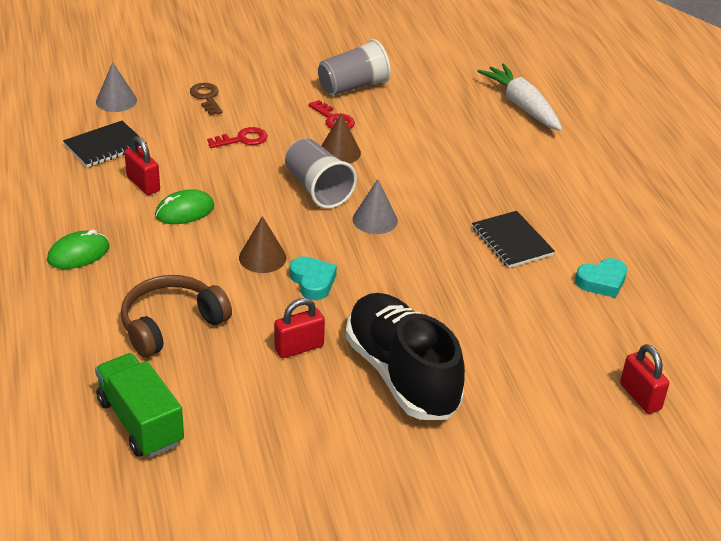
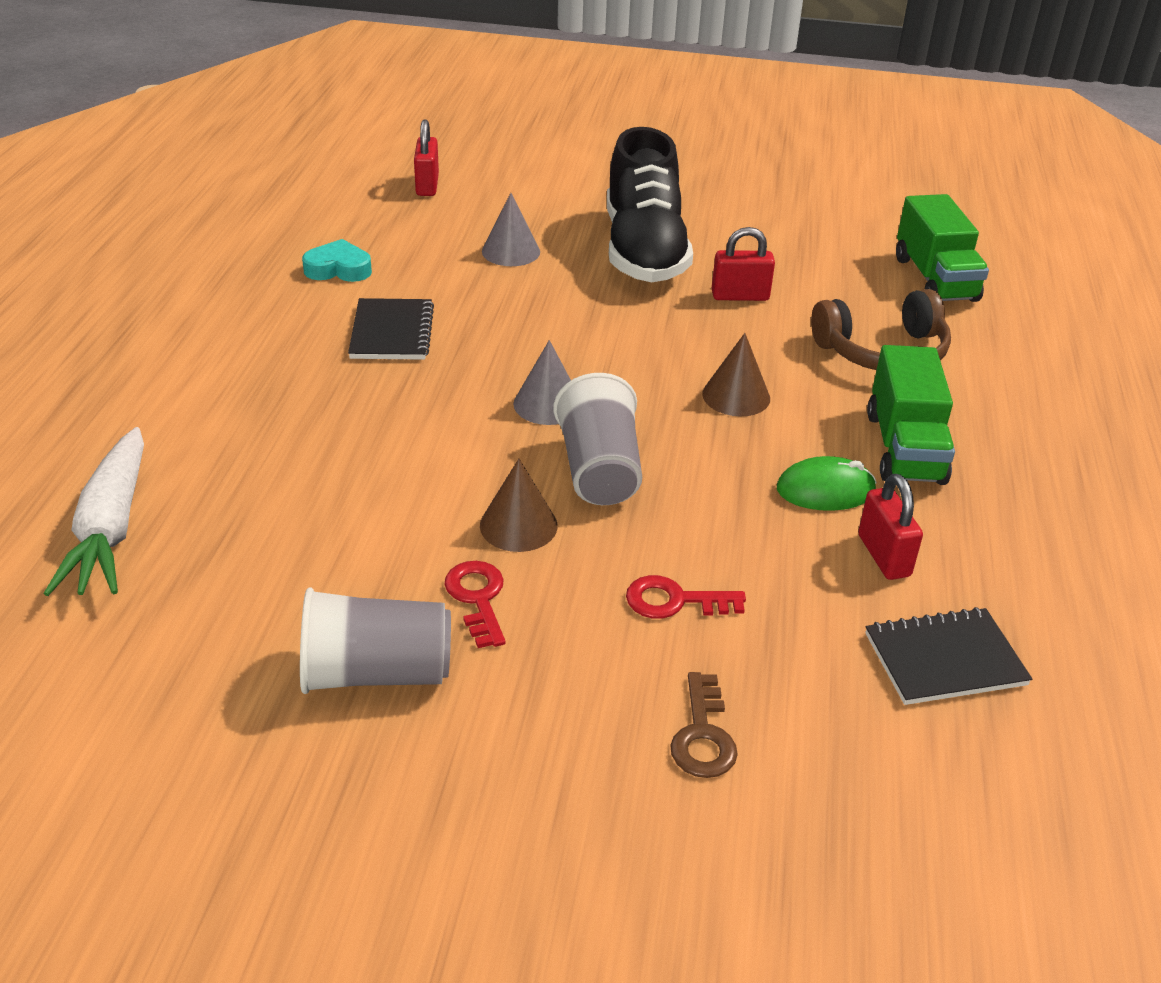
camera: 155 degrees left, 0 degrees up
(78, 254) = (999, 466): green mouse -> none
(116, 101) = (909, 787): grey cone -> grey cone (511, 251)
(142, 250) = (904, 447): none -> green truck
(313, 282) = (685, 352): turquoise heart -> none

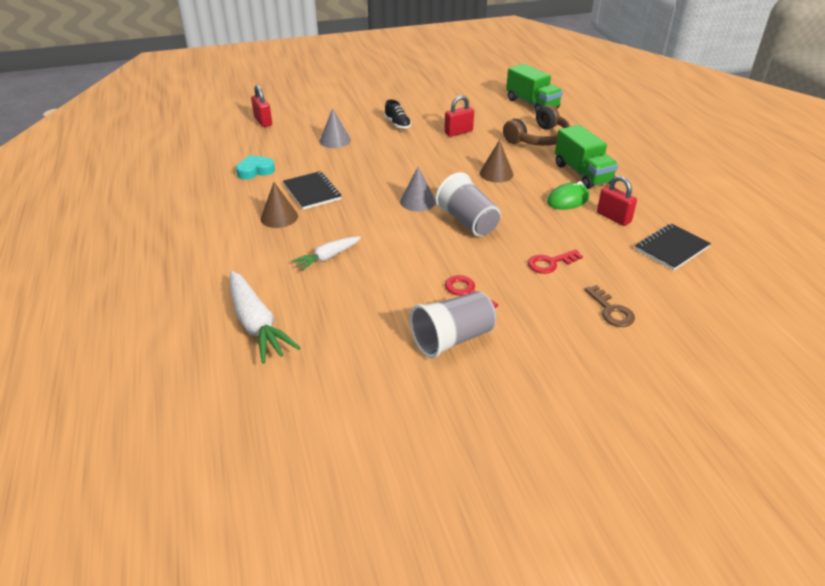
camera: 25 degrees left, 0 degrees up
(313, 455) = (327, 257): none -> white carrot
(518, 525) = (455, 256): brown cone -> brown cone (279, 217)
(644, 251) = (397, 124): black shoe -> black shoe, size x0.40

